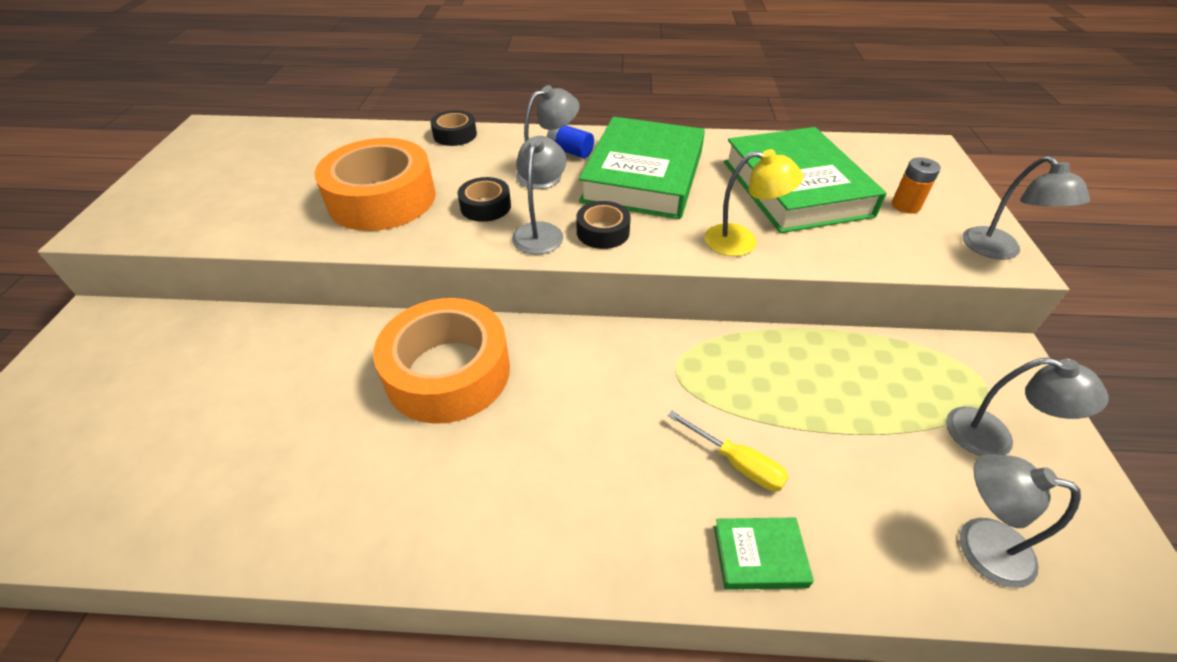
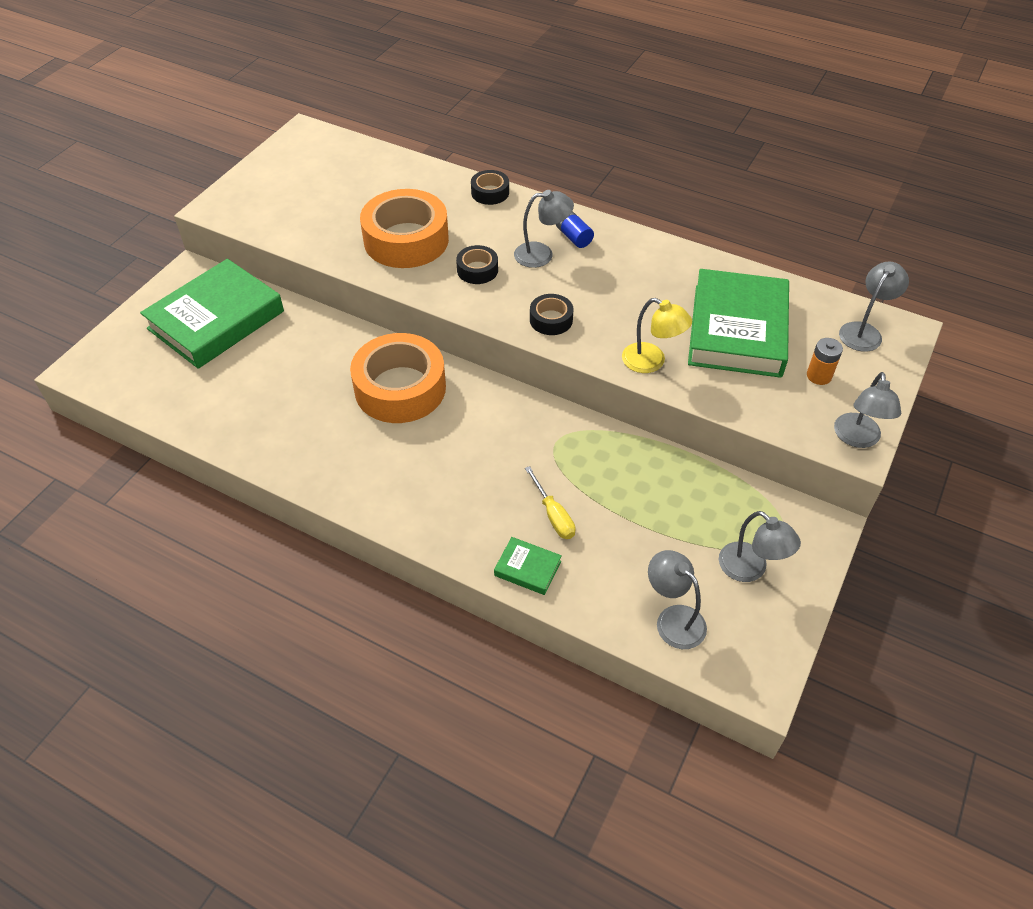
camera: 25 degrees right, 5 degrees up
(541, 231) = (505, 305): grey lamp -> grey lamp (864, 331)
(643, 176) = (617, 279): green book -> green book (216, 320)

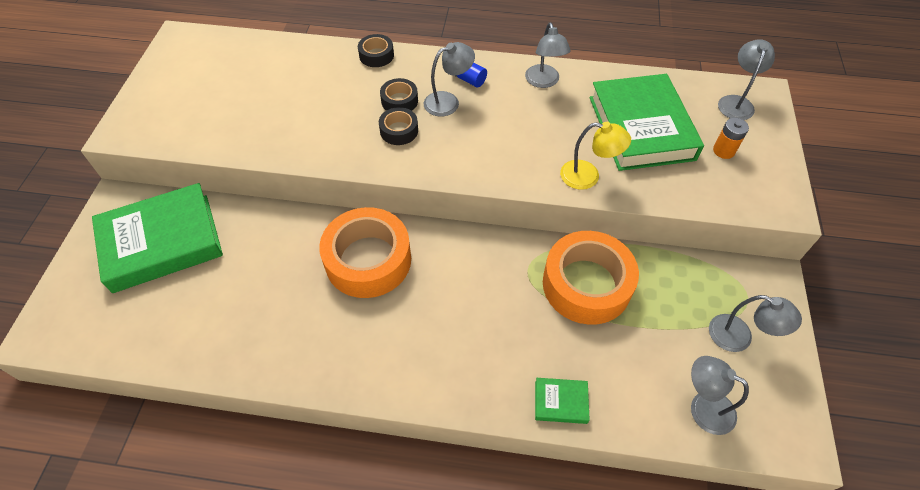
camera: 20 degrees left, 5 degrees up
(216, 320) = (162, 242): green book -> green book turned 45 degrees clockwise
(406, 240) = (321, 118): orange tape -> orange tape (586, 284)
(551, 320) = (485, 161): black tape -> black tape (399, 101)
(553, 515) = (558, 341): yellow screwdriver -> none
(857, 438) = (781, 198): grey lamp -> grey lamp (544, 82)

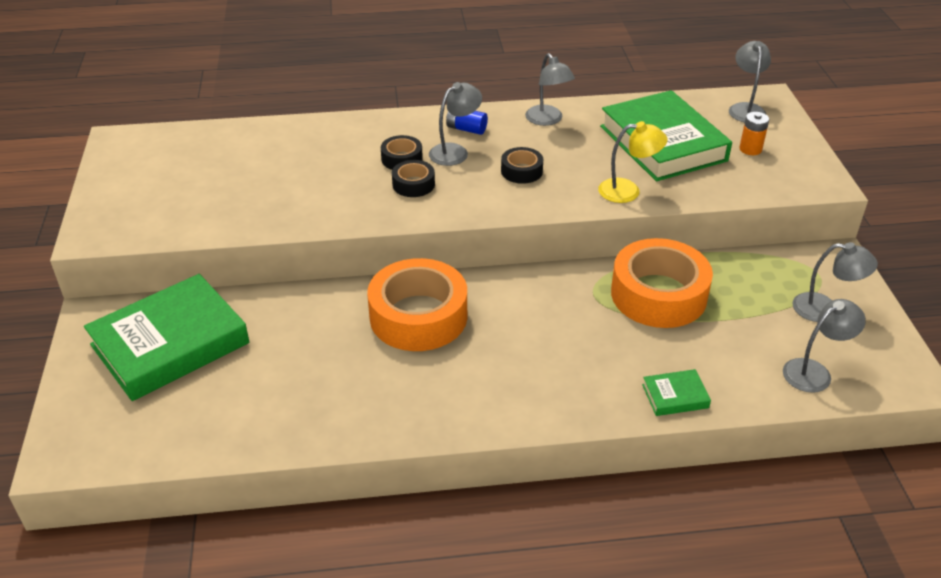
camera: 15 degrees left, 15 degrees down
(376, 55) = (357, 123): black tape -> black tape (521, 171)
(703, 407) = (814, 371): grey lamp -> grey lamp turned 135 degrees clockwise

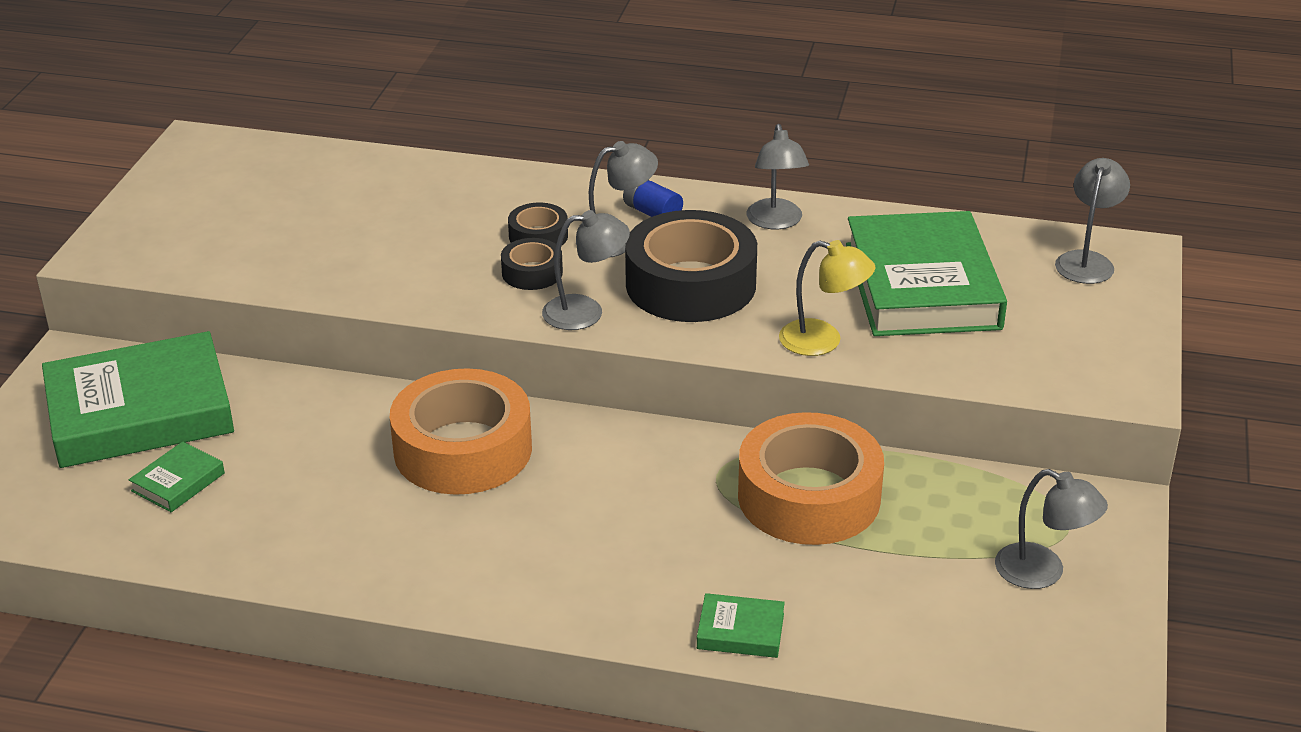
camera: 20 degrees right, 5 degrees down
(229, 389) = (178, 482): none -> green book
(521, 171) = (690, 284): black tape -> black tape, size x2.12
(750, 149) = (1050, 320): orange battery -> none
(814, 371) = (964, 650): grey lamp -> grey lamp (586, 312)

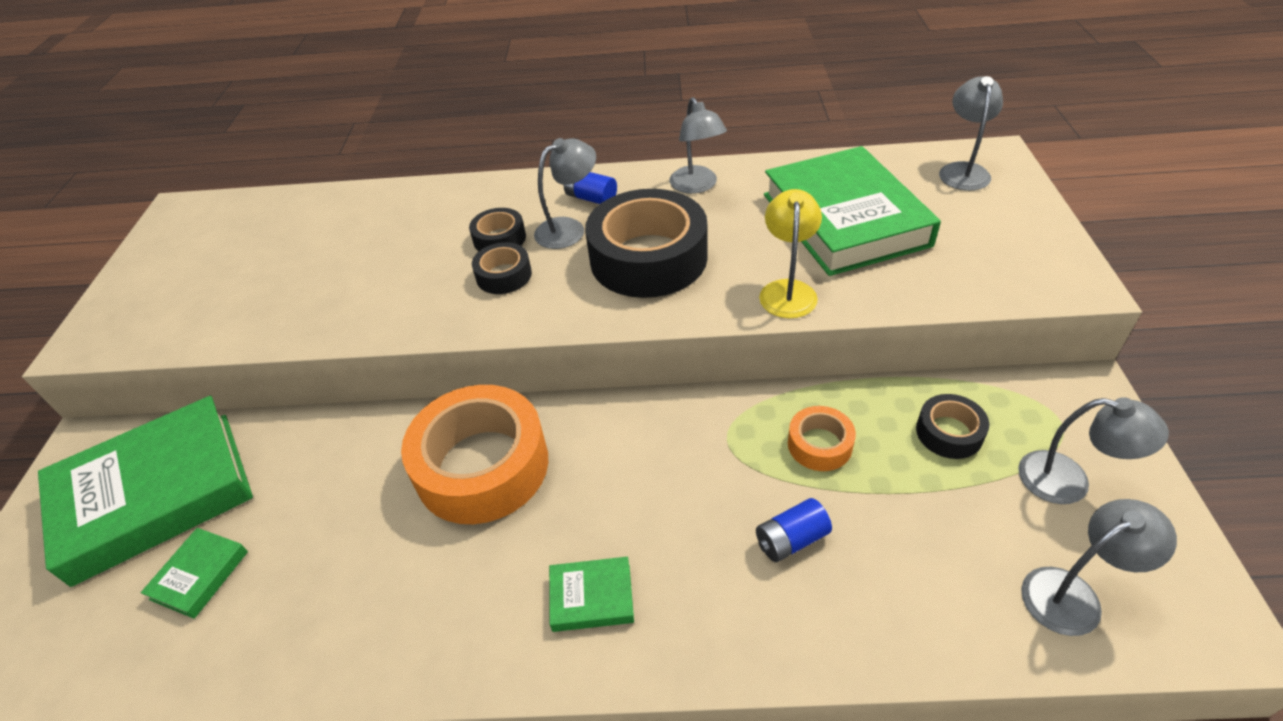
camera: 10 degrees left, 10 degrees up
(586, 312) = (564, 305): grey lamp -> grey lamp (1073, 594)
(740, 631) = (825, 631): green book -> green book (591, 597)
(742, 563) = (791, 540): none -> blue battery
(809, 496) = (819, 444): orange tape -> orange tape, size x0.47
(823, 341) = (787, 290): yellow lamp -> yellow lamp turned 90 degrees counterclockwise
(947, 512) = (949, 432): none -> black tape

